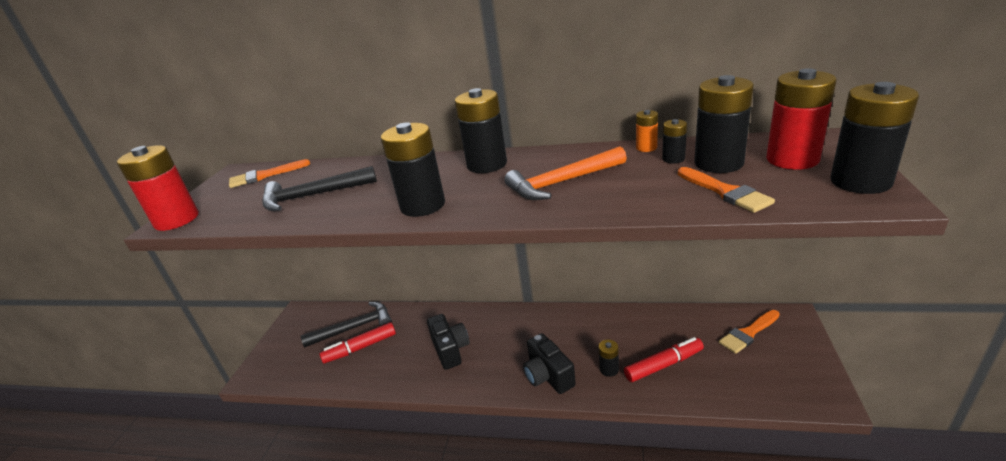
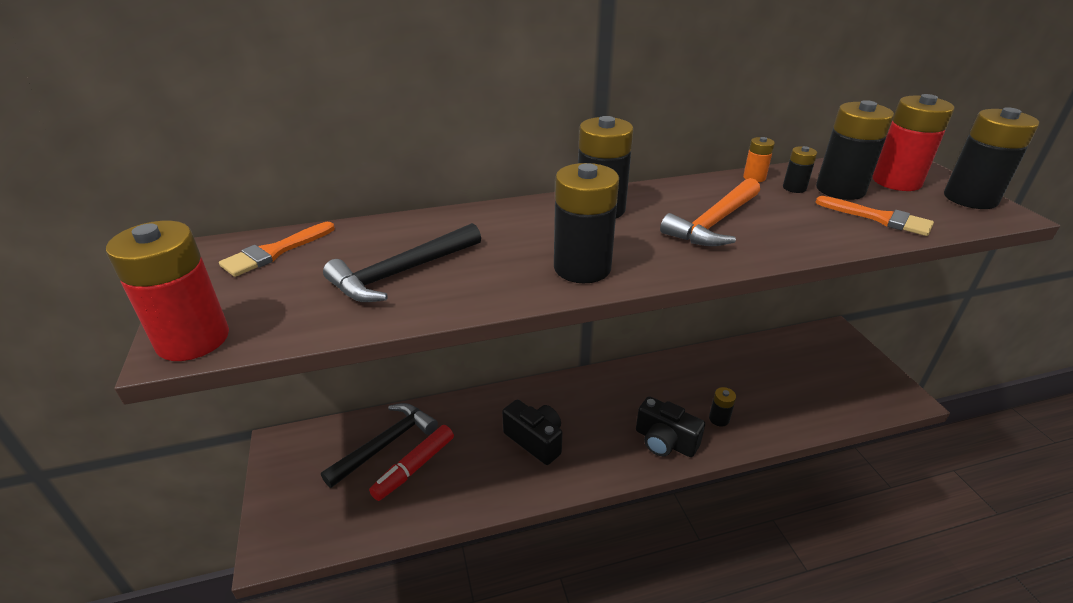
camera: 30 degrees left, 5 degrees up
(663, 365) = (764, 401): red marker -> none
(748, 333) = (812, 354): orange brush -> none

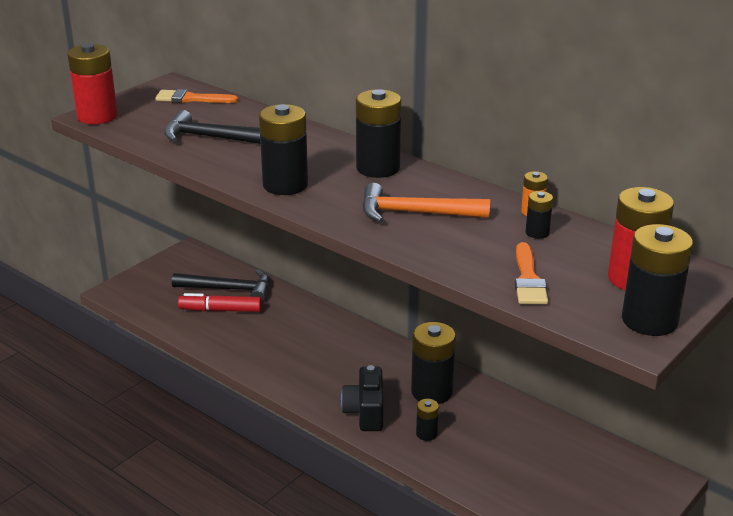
camera: 55 degrees right, 5 degrees down
(535, 440) = (298, 349): black camera -> none
(840, 189) = (567, 253): black battery -> black battery (431, 392)

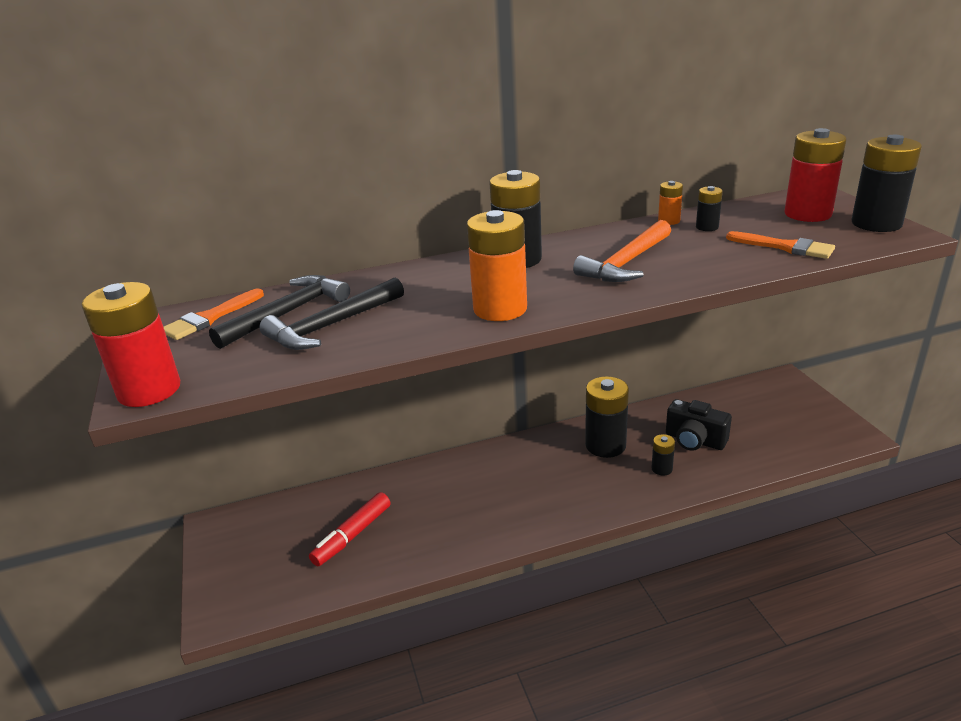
camera: 55 degrees left, 0 degrees up
(228, 289) = (321, 517): black hammer -> black hammer (287, 313)
(285, 185) = (500, 309): black battery -> orange battery
(365, 412) = (606, 493): black camera -> black camera (694, 440)

